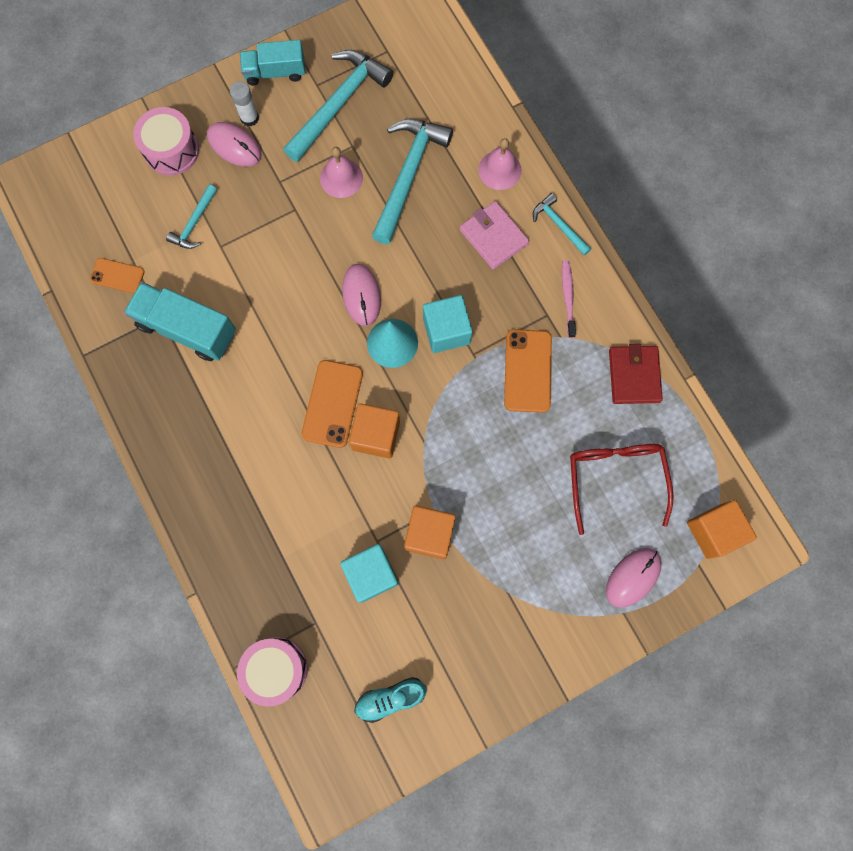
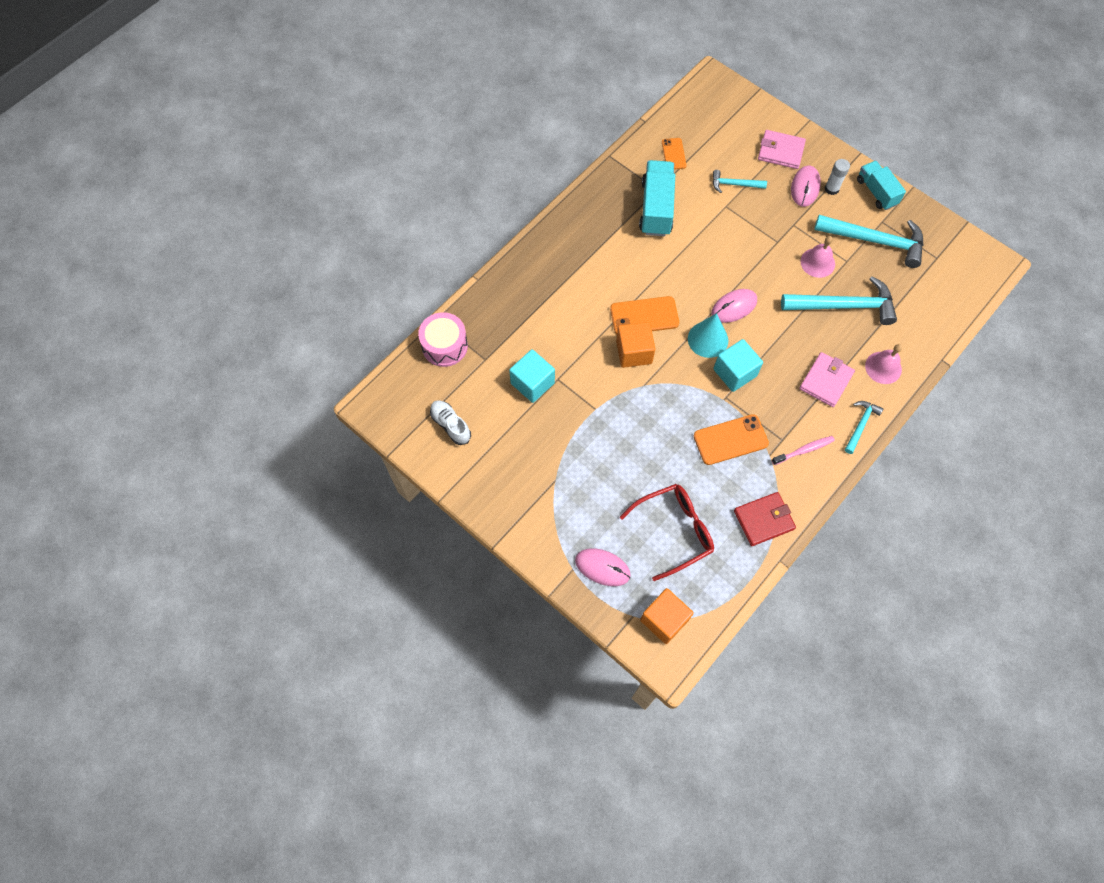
camera: 70 degrees right, 10 degrees down
(171, 150) = (780, 151): pink drum -> pink wallet
(390, 698) = (451, 425): turquoise shoe -> white shoe
(429, 534) = (576, 412): orange cube -> none

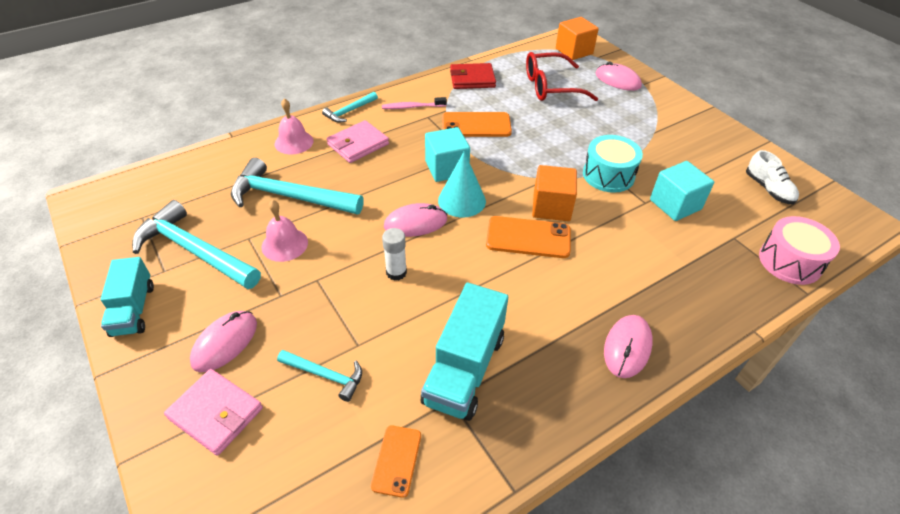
camera: 165 degrees left, 20 degrees down
(560, 246) = (627, 347): none -> pink mouse
(592, 404) = (608, 175): none -> turquoise drum
(831, 189) = (190, 330): white glue stick -> white glue stick (396, 272)

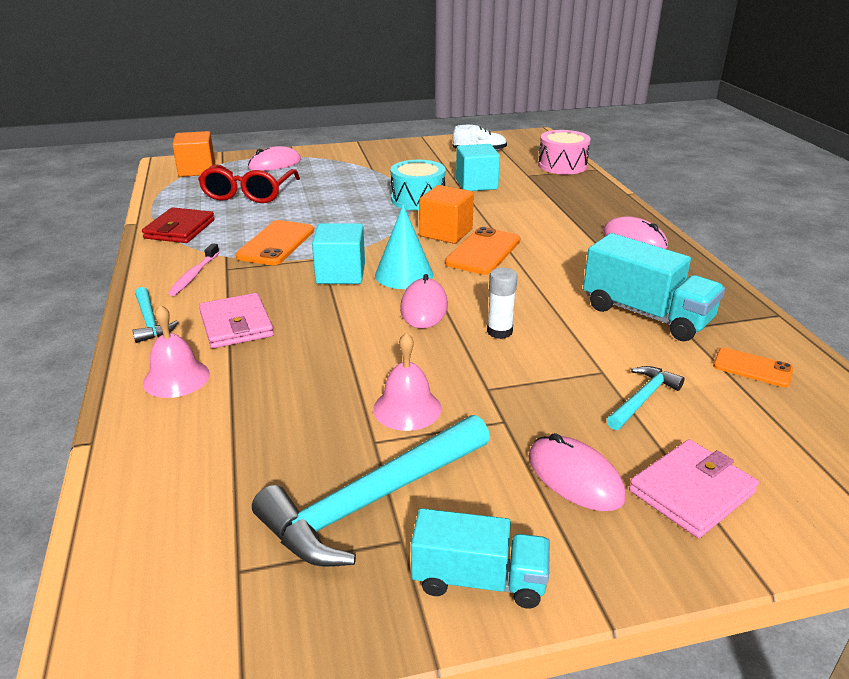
camera: 70 degrees left, 15 degrees down
(290, 197) = (307, 394): turquoise hammer -> none

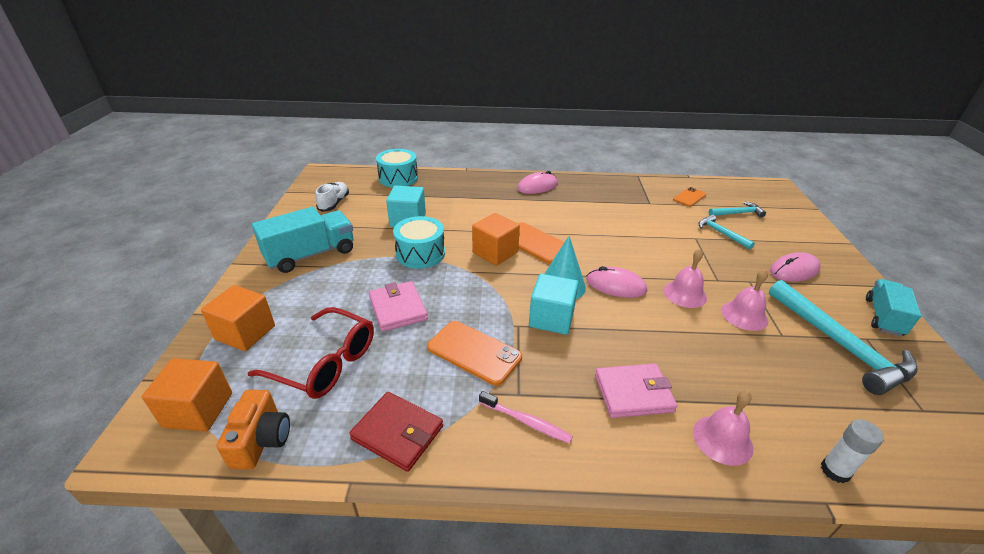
camera: 75 degrees left, 5 degrees up
(150, 321) = (622, 461): turquoise hammer -> turquoise hammer (737, 213)
(172, 191) = (261, 440): none -> orange camera
(275, 164) = (245, 332): pink mouse -> orange cube
(433, 358) = (685, 294): none -> pink bell
(499, 331) = (651, 261): white glue stick -> white glue stick (835, 471)
(562, 165) = (398, 178): pink drum -> turquoise drum
(646, 314) = (634, 209): turquoise truck -> turquoise truck (310, 255)
(692, 492) = (794, 242): pink wallet -> pink wallet (398, 308)

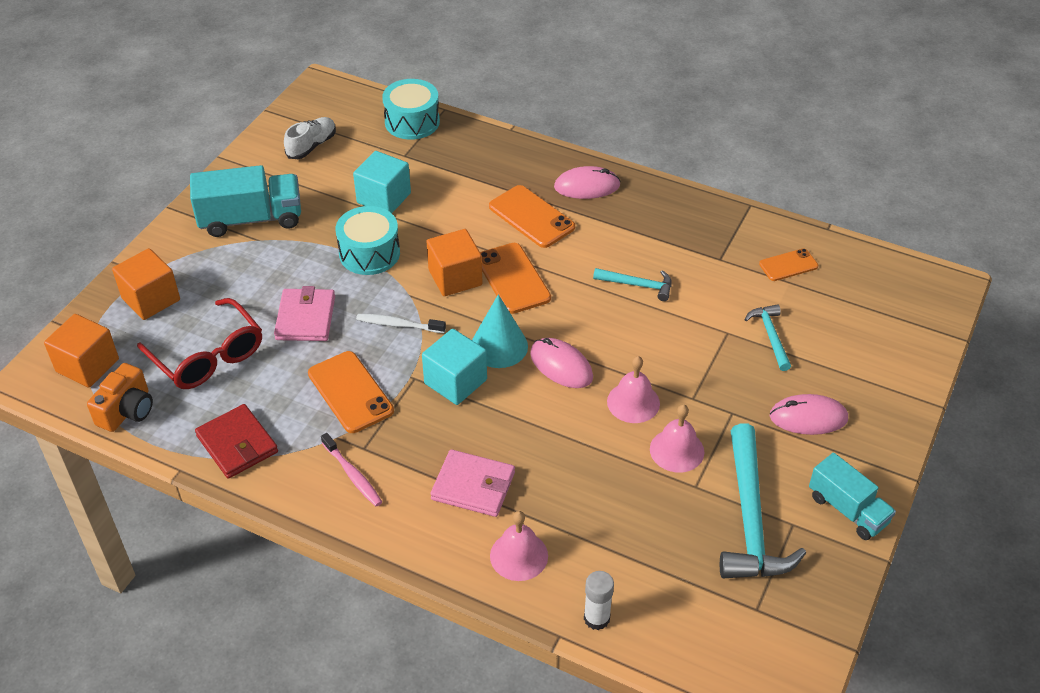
camera: 25 degrees right, 10 degrees up
(477, 292) = (398, 325): none -> white toothbrush
(517, 208) = (531, 217): none -> orange phone
(737, 213) = (830, 312): turquoise hammer -> turquoise hammer (638, 285)
(883, 317) = (847, 509): turquoise truck -> turquoise truck turned 90 degrees clockwise

